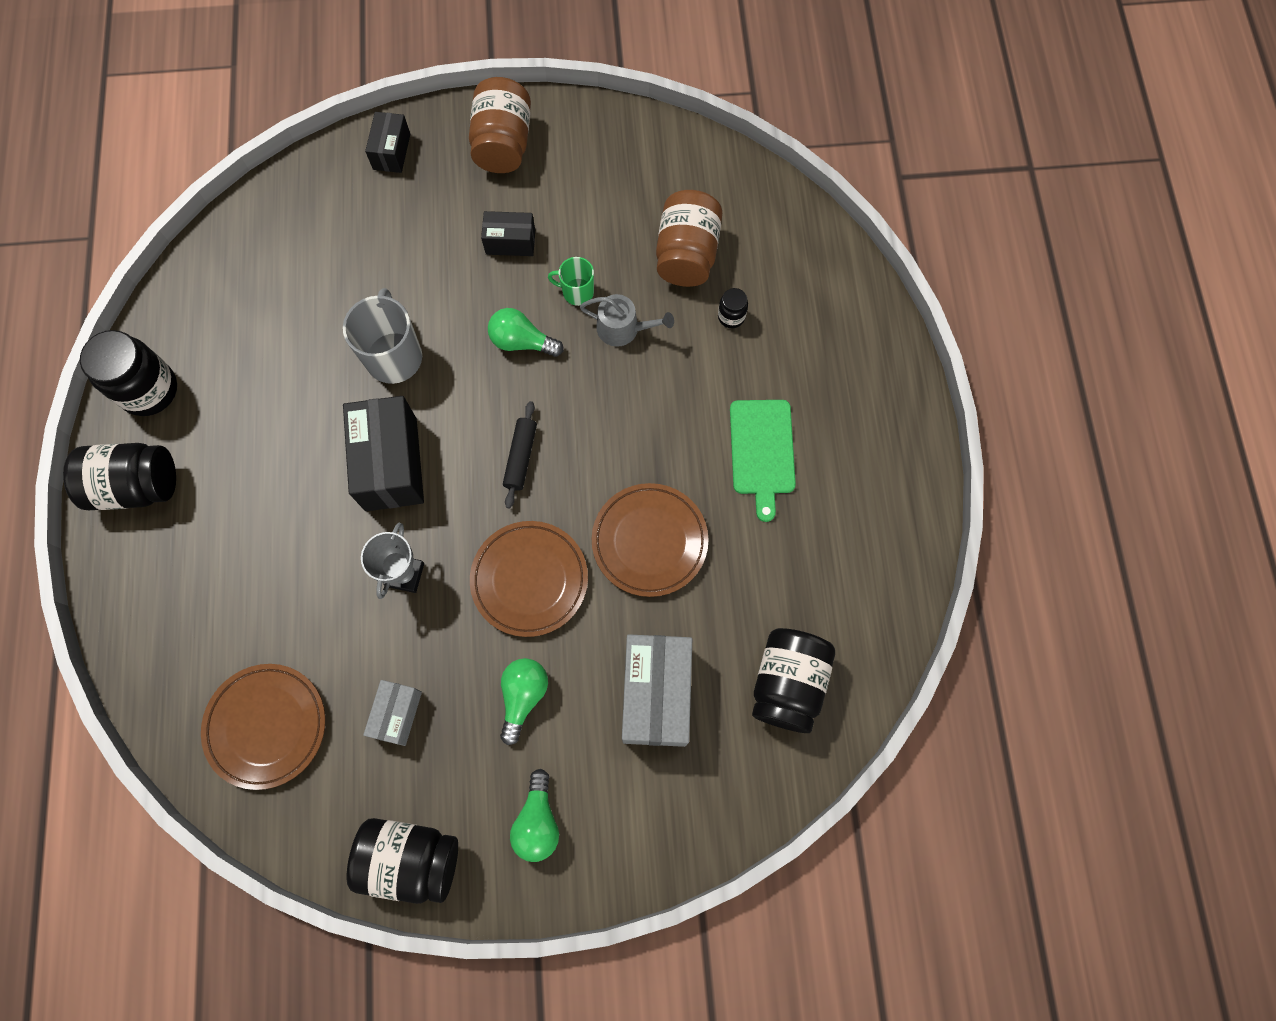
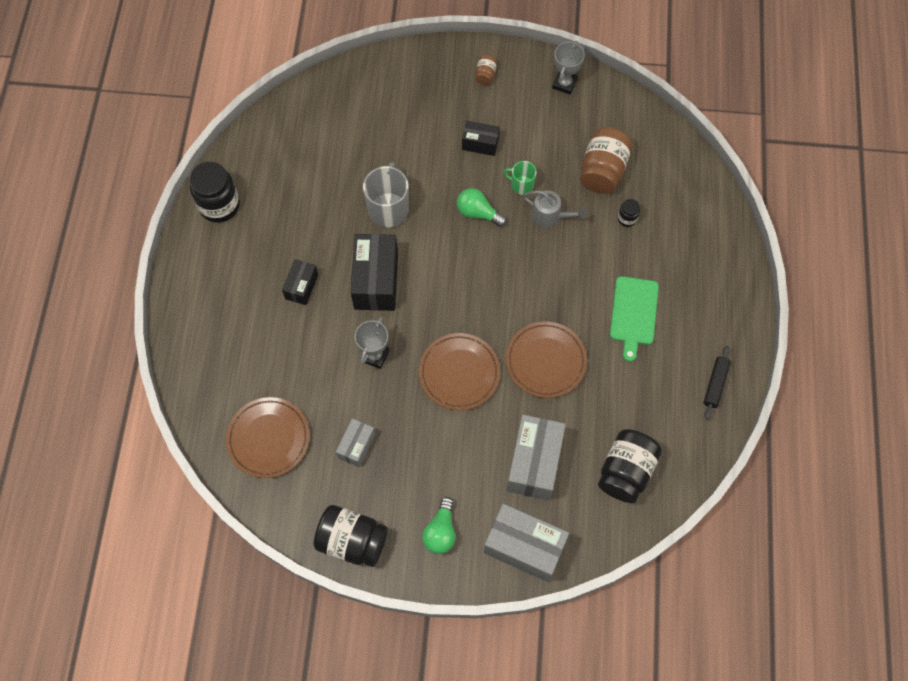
camera: 10 degrees right, 5 degrees down
(136, 486) = (202, 267): black jar -> none
(391, 151) = (407, 69): black box -> black box (301, 286)
(503, 143) = (485, 75): brown jar -> brown jar, size x0.47
(521, 457) = (465, 291): black rolling pin -> black rolling pin (715, 384)
(523, 696) = (443, 449): green light bulb -> none
(615, 139) = (564, 84): none -> grey trophy
(661, 822) = (524, 547): none -> grey box

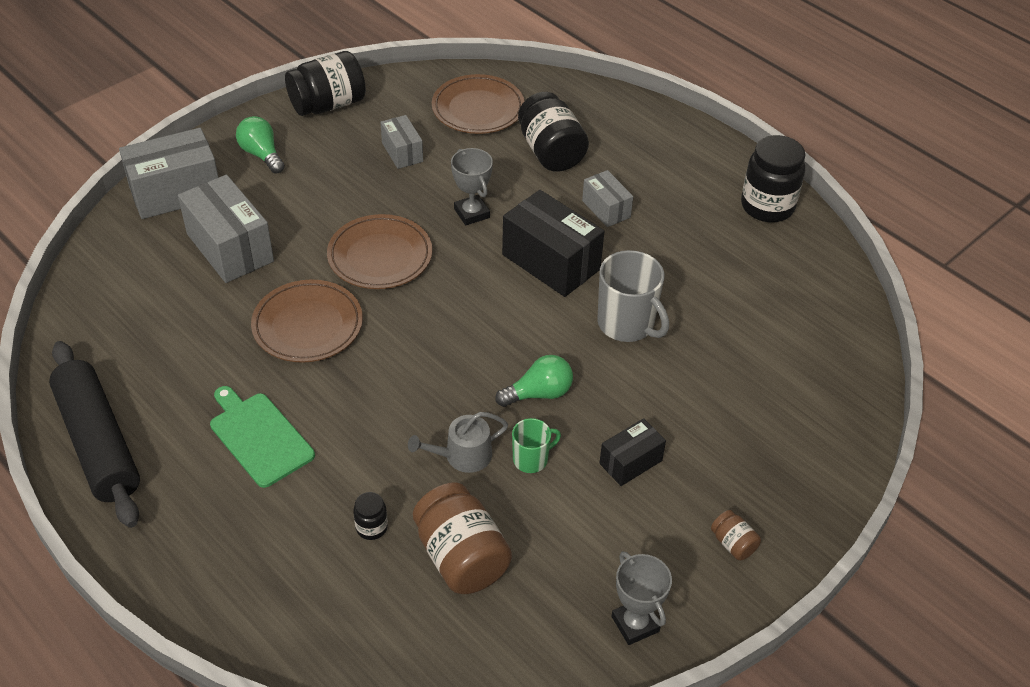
camera: 130 degrees right, 20 degrees down
(301, 286) = (606, 209): black box -> grey box
(626, 471) = (131, 303): black jar -> black jar (551, 152)
(715, 384) = (98, 443): black rolling pin -> black rolling pin, size x2.10

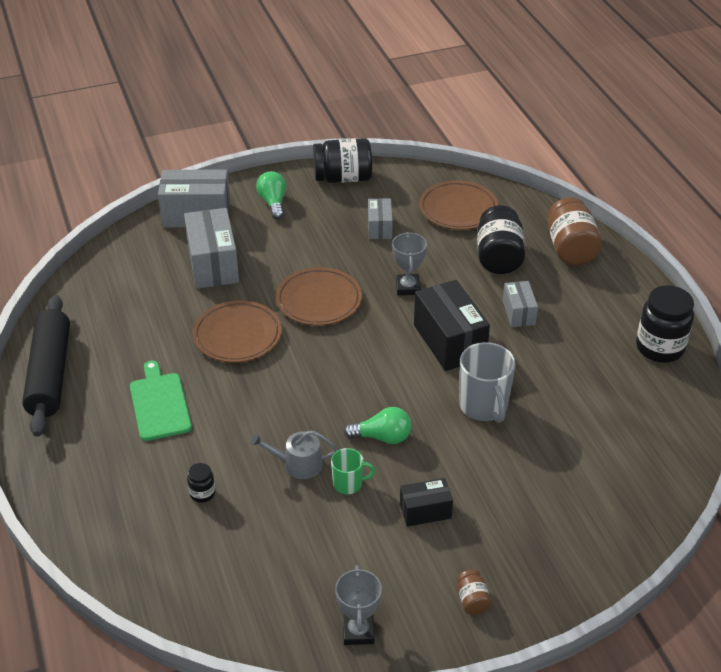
camera: 25 degrees right, 5 degrees down
(461, 557) = (255, 537): brown jar -> brown jar (570, 248)

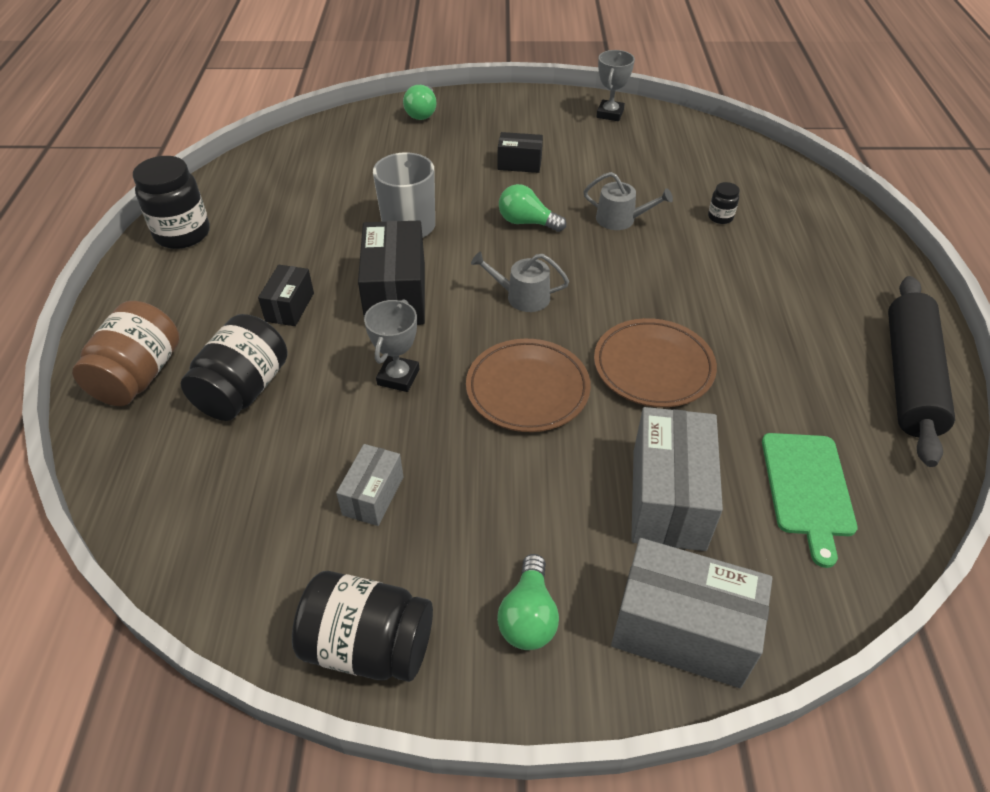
camera: 160 degrees left, 5 degrees up
(159, 404) = (762, 307): green cutting board -> green cutting board (808, 488)
(348, 484) = (578, 195): green mug -> none
(353, 364) = (522, 297): none -> grey watering can
(458, 209) = (226, 496): brown plate -> none
(472, 600) = (516, 112): brown jar -> none
(518, 313) = (290, 307): grey box -> black box
(578, 564) = (422, 113): none -> green light bulb

